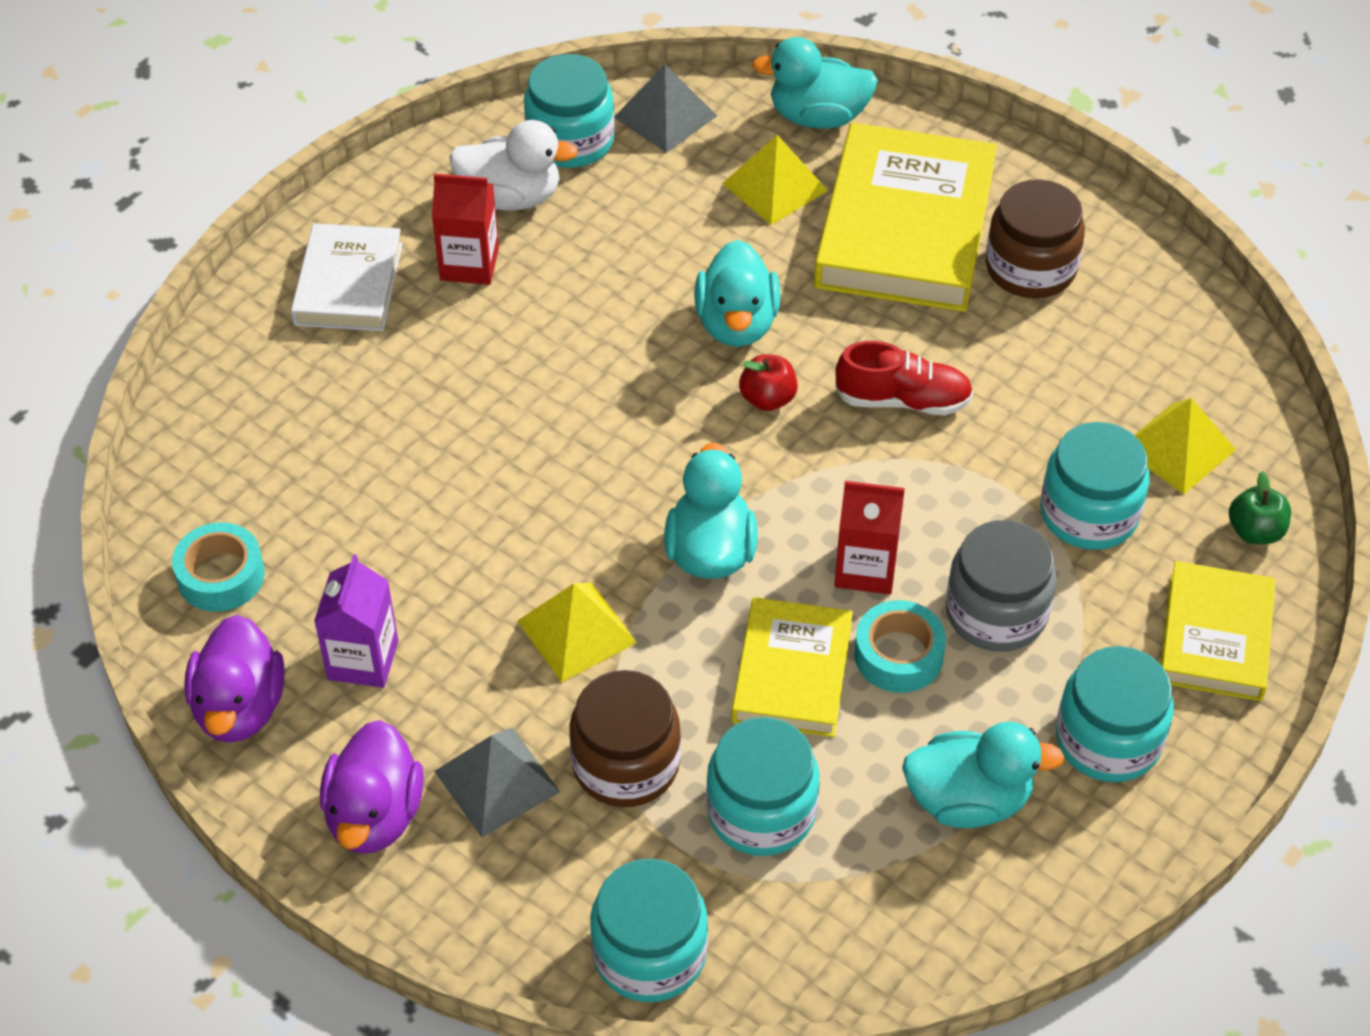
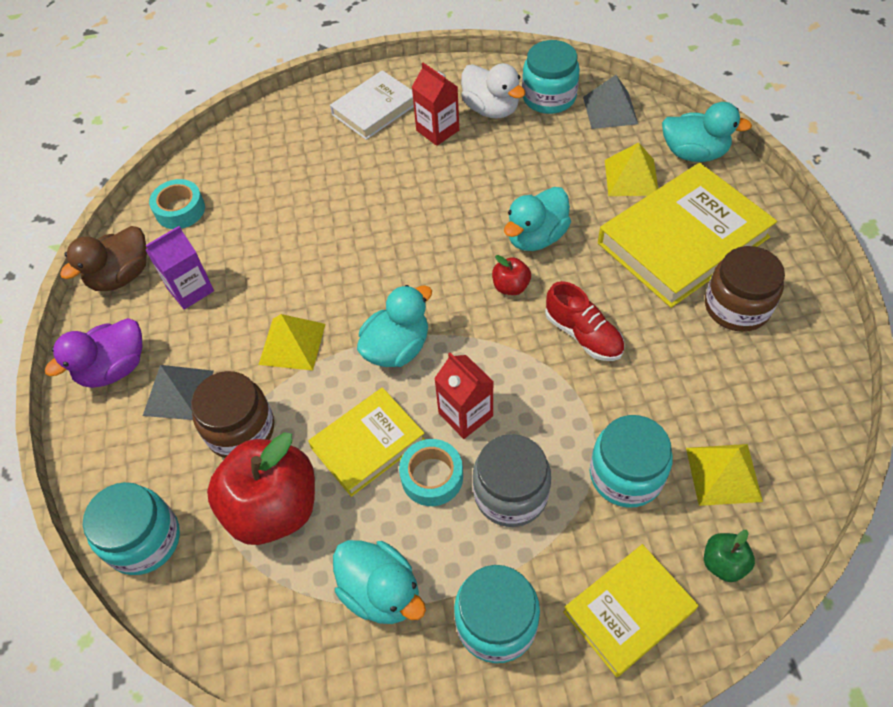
camera: 45 degrees right, 5 degrees up
(240, 707) = (121, 276): purple duck -> brown duck
(761, 811) = (273, 508): turquoise jar -> red apple
(817, 117) = (694, 153): turquoise duck -> turquoise duck turned 150 degrees clockwise

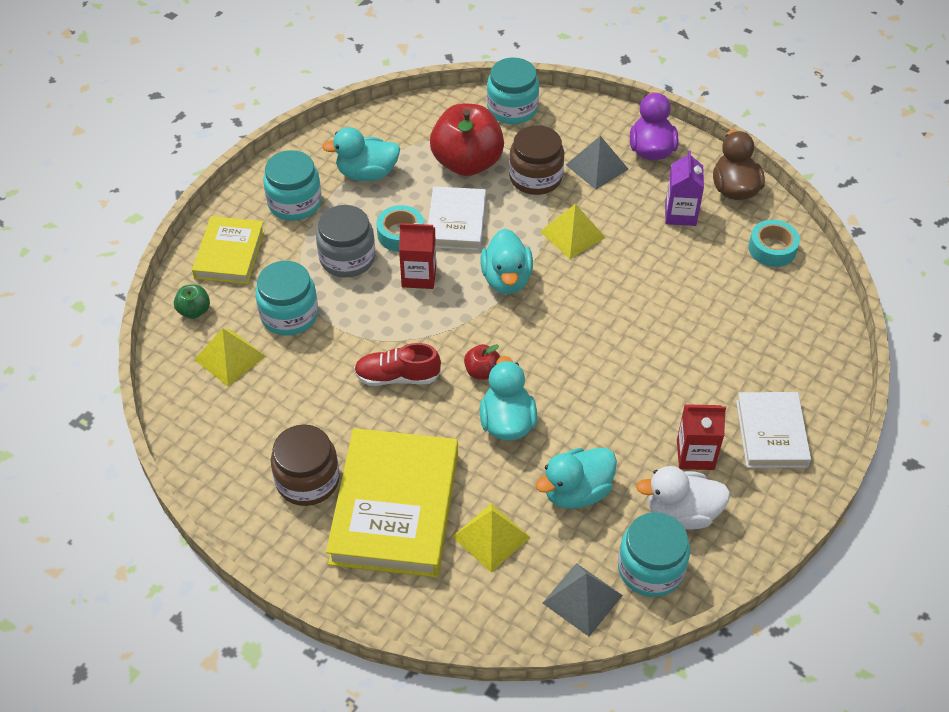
camera: 130 degrees right, 5 degrees down
(368, 444) = (456, 222): yellow book -> white book
(694, 153) = (463, 608): turquoise duck -> turquoise duck (576, 492)

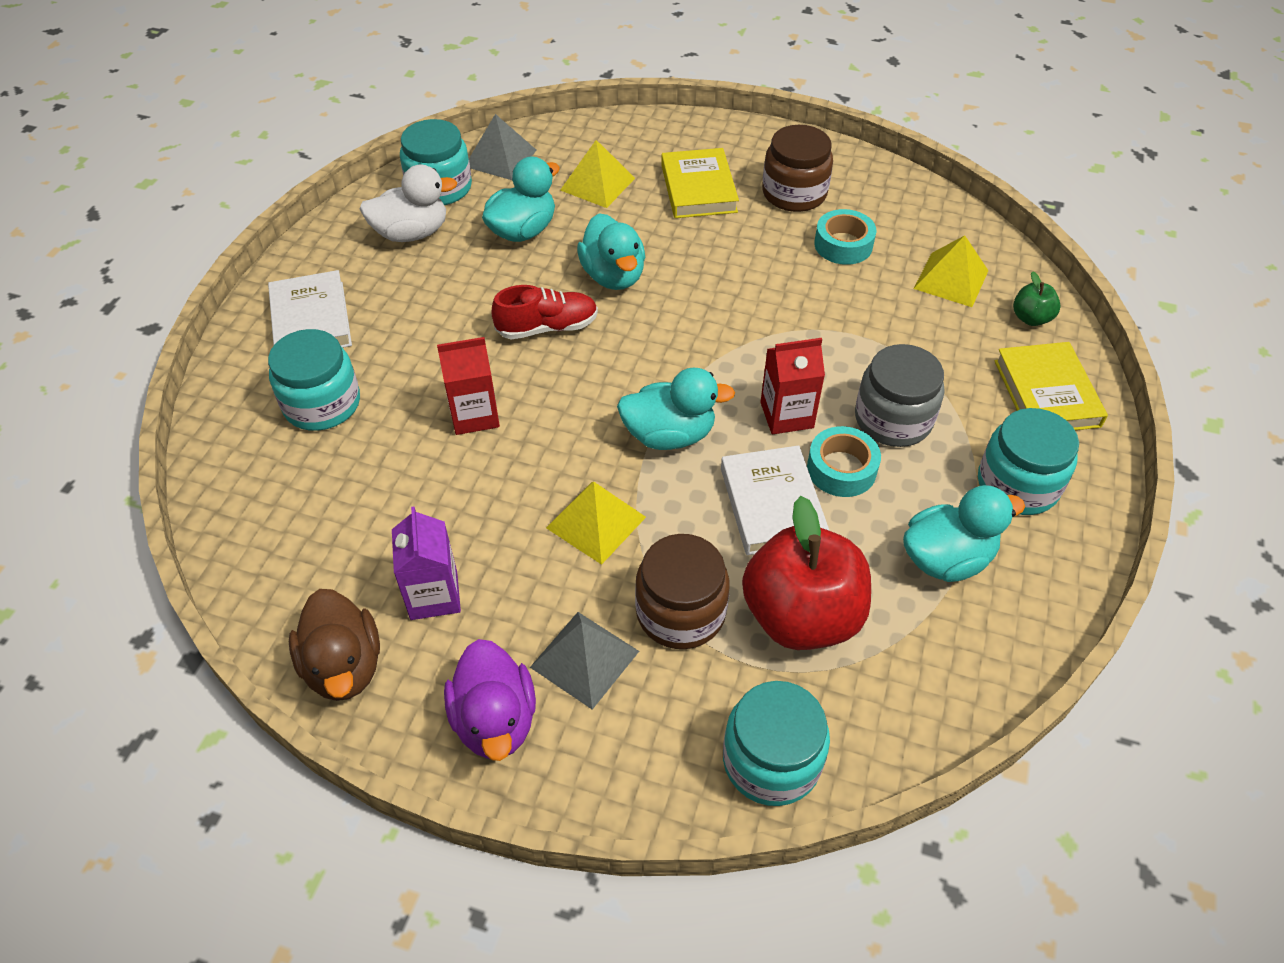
camera: 165 degrees right, 0 degrees up
(289, 315) = (918, 336): turquoise jar -> turquoise jar (322, 404)
(395, 507) = (698, 188): yellow book -> yellow book, size x0.59
(397, 377) = (754, 296): red shoe -> red shoe (547, 327)
(482, 372) = (659, 319): red apple -> none
(506, 279) = (669, 435): turquoise duck -> turquoise duck turned 105 degrees clockwise
(695, 454) = (399, 284): red carton -> red carton (474, 415)
(772, 249) = (288, 563): turquoise tape -> turquoise tape (843, 245)

